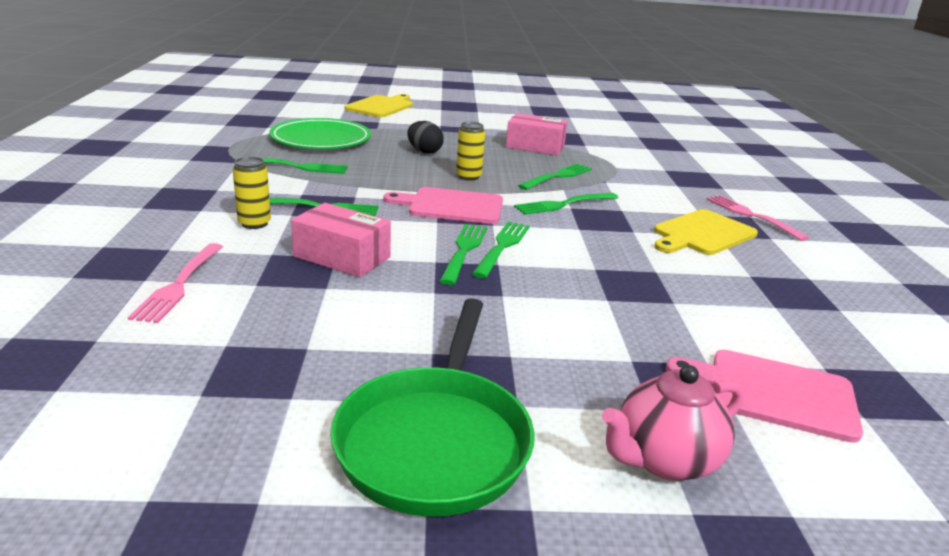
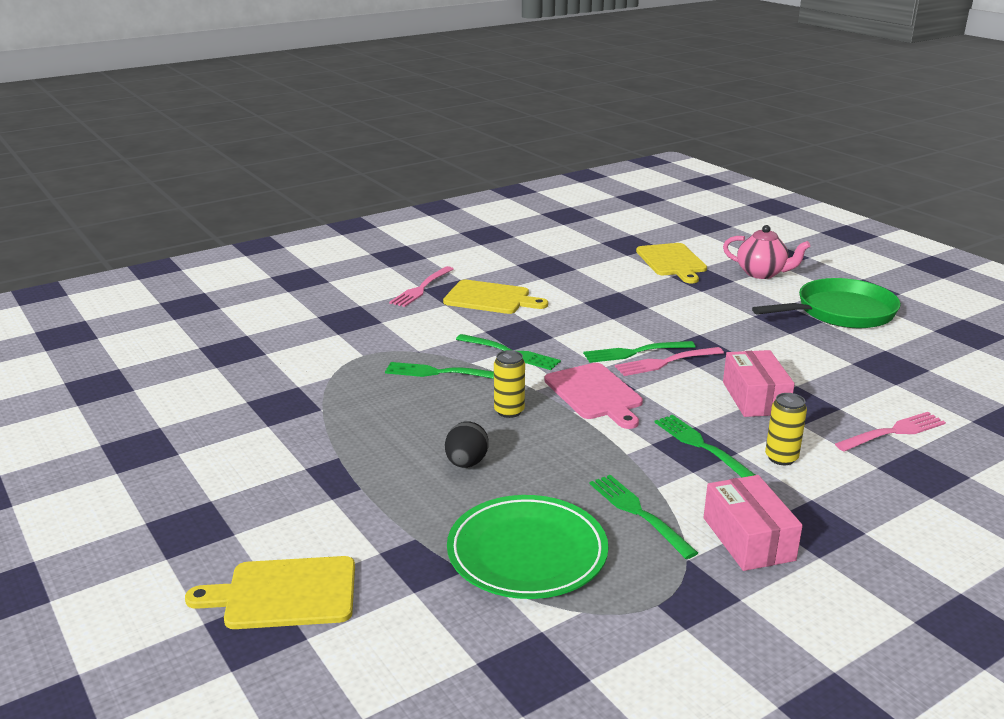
camera: 120 degrees left, 0 degrees up
(464, 251) = (666, 362): green fork -> pink fork
(535, 146) = (347, 409): pink box -> pink box (748, 539)
(773, 393) = (672, 261): pink cutting board -> yellow cutting board

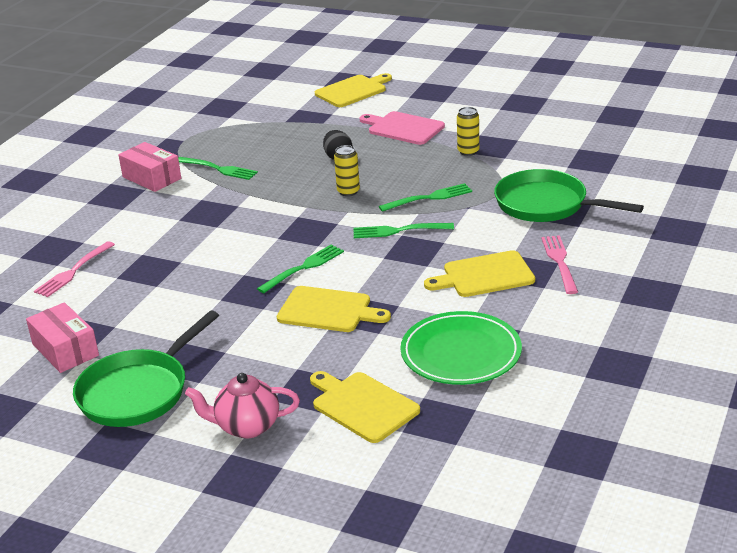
camera: 150 degrees right, 5 degrees up
(351, 328) = (546, 205): none -> green pan
(527, 552) = (262, 136): green plate -> green plate (461, 353)
(595, 394) = (303, 223): pink cutting board -> pink cutting board (403, 128)
(644, 315) = (328, 310): none -> yellow cutting board
(666, 362) = (271, 268): pink fork -> none
(702, 446) = (204, 215): green fork -> none
(755, 398) = (184, 262): pink box -> pink box (65, 350)
(781, 458) = (148, 226): yellow can -> yellow can (468, 151)

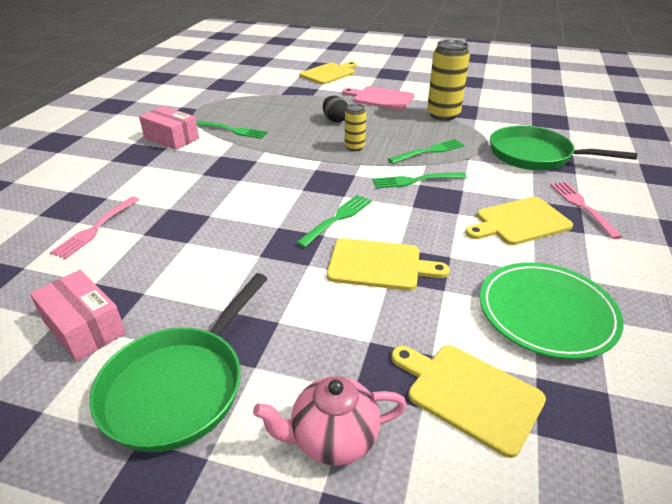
camera: 10 degrees left, 5 degrees up
(468, 151) = (443, 115): yellow can -> yellow can, size x1.82

